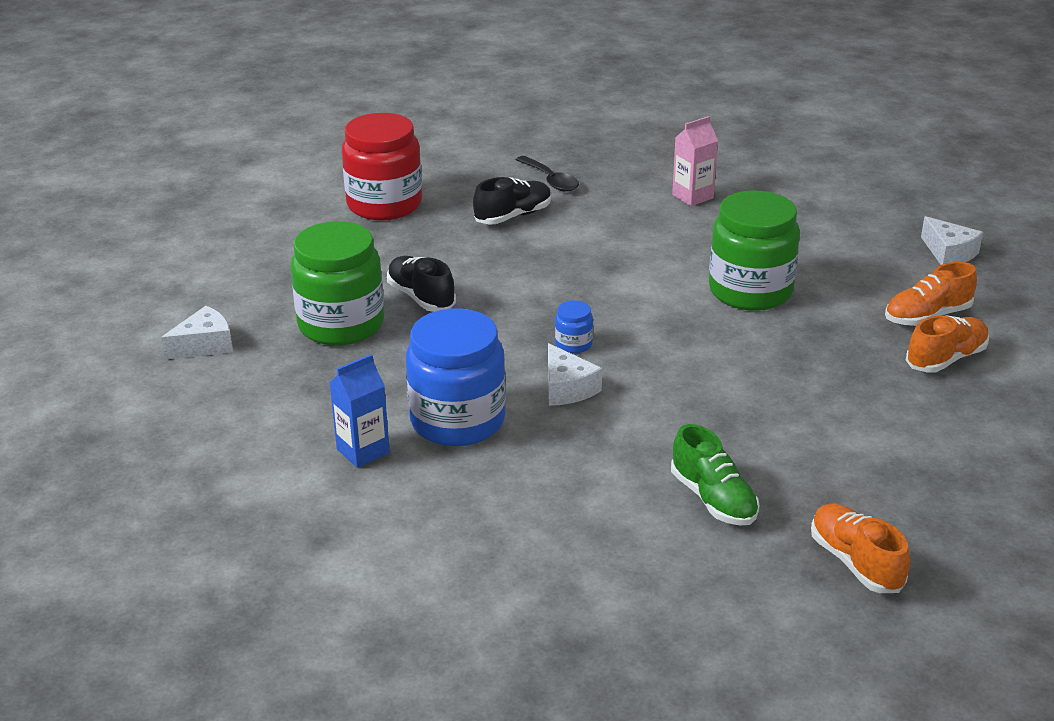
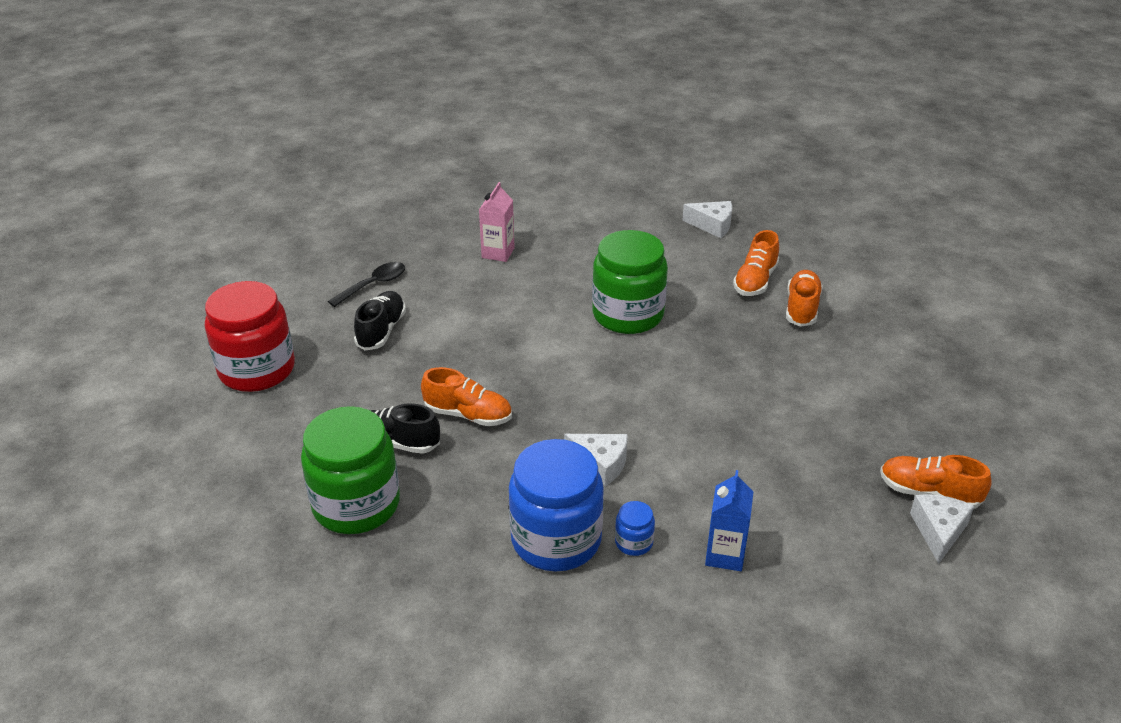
camera: 40 degrees left, 5 degrees up
(205, 345) = (253, 594): white cheese -> white cheese (938, 531)
(363, 451) = (517, 613): blue carton -> blue carton (725, 555)
(504, 304) = (468, 415): none -> orange shoe
(551, 180) = (374, 285): black spoon -> black spoon turned 60 degrees counterclockwise
(573, 344) = (561, 423): blue jar -> blue jar (634, 542)
(713, 499) = (798, 498): green shoe -> none

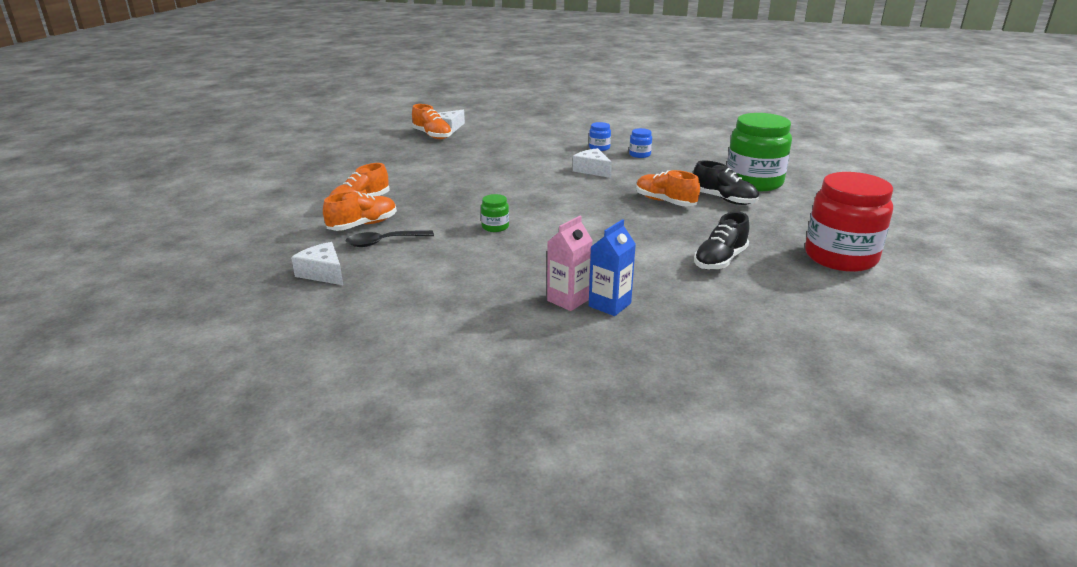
camera: 155 degrees left, 10 degrees down
(374, 285) = (720, 300): black spoon -> black spoon (383, 242)
(556, 539) = (640, 155): blue jar -> blue jar, size x0.42
(628, 315) = (495, 227): green jar -> green jar, size x0.42
(725, 555) = (558, 139): blue carton -> blue carton (609, 305)

